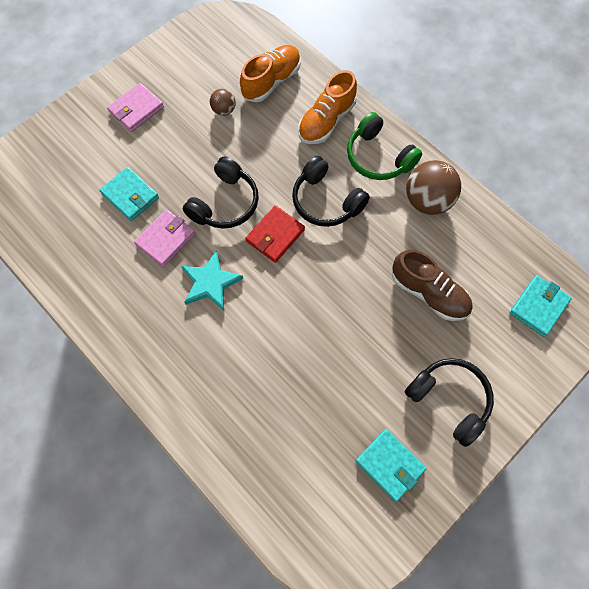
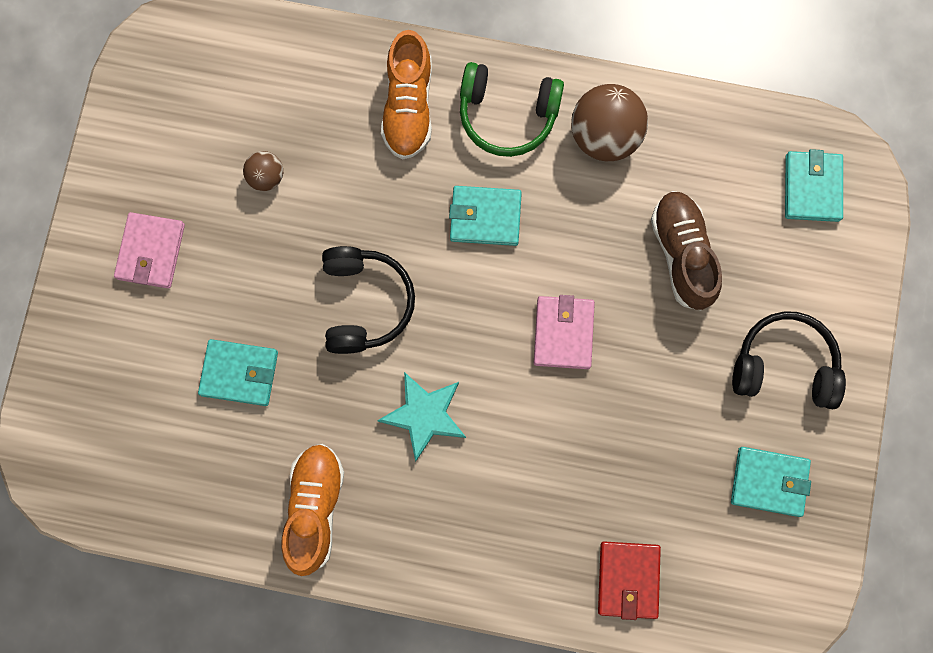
camera: 35 degrees left, 10 degrees up
(165, 239) = (328, 399): pink wallet -> pink wallet (563, 333)
(271, 81) = (297, 94): orange shoe -> orange shoe (315, 508)
(275, 235) = (457, 303): red wallet -> red wallet (628, 579)
(326, 201) = (485, 217): black headphones -> turquoise wallet
(429, 293) = (682, 254): brown shoe -> brown shoe turned 105 degrees counterclockwise

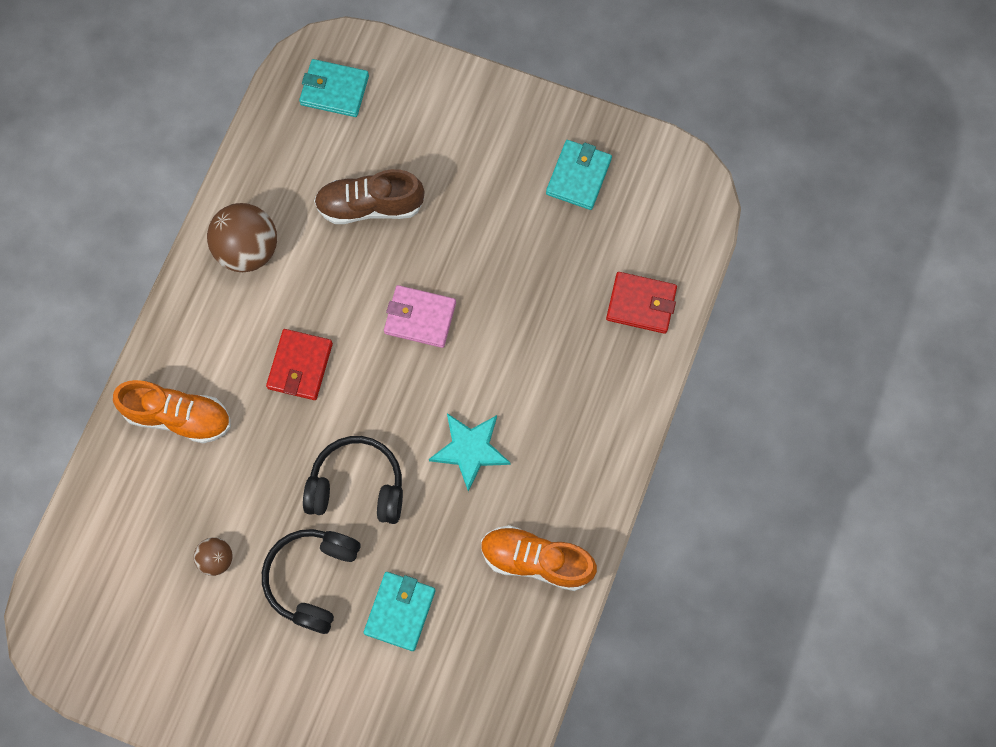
camera: 80 degrees left, 5 degrees down
(151, 252) = (266, 680): pink wallet -> none
(485, 217) = (300, 366): turquoise wallet -> red wallet
(507, 114) = (208, 329): green headphones -> none
(784, 365) = (483, 144): black headphones -> black headphones (312, 578)

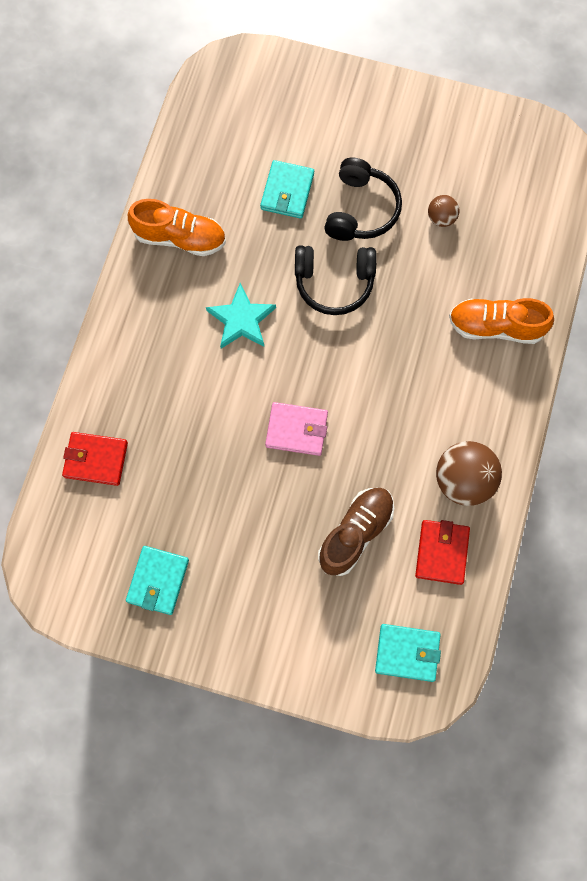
camera: 175 degrees right, 0 degrees up
(300, 366) = (398, 378): red wallet -> red wallet (441, 552)
(370, 206) = (355, 533): brown shoe -> brown shoe turned 45 degrees counterclockwise

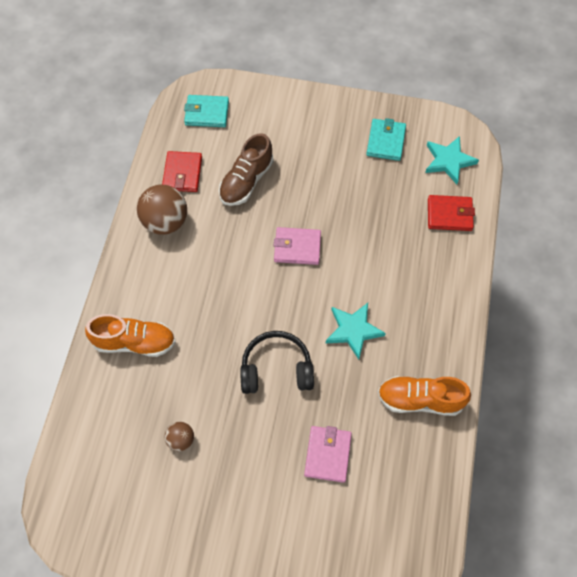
camera: 175 degrees right, 10 degrees down
(78, 541) = (449, 161): none -> turquoise star
(287, 191) = (327, 454): turquoise wallet -> pink wallet
(361, 210) = (256, 442): black headphones -> none

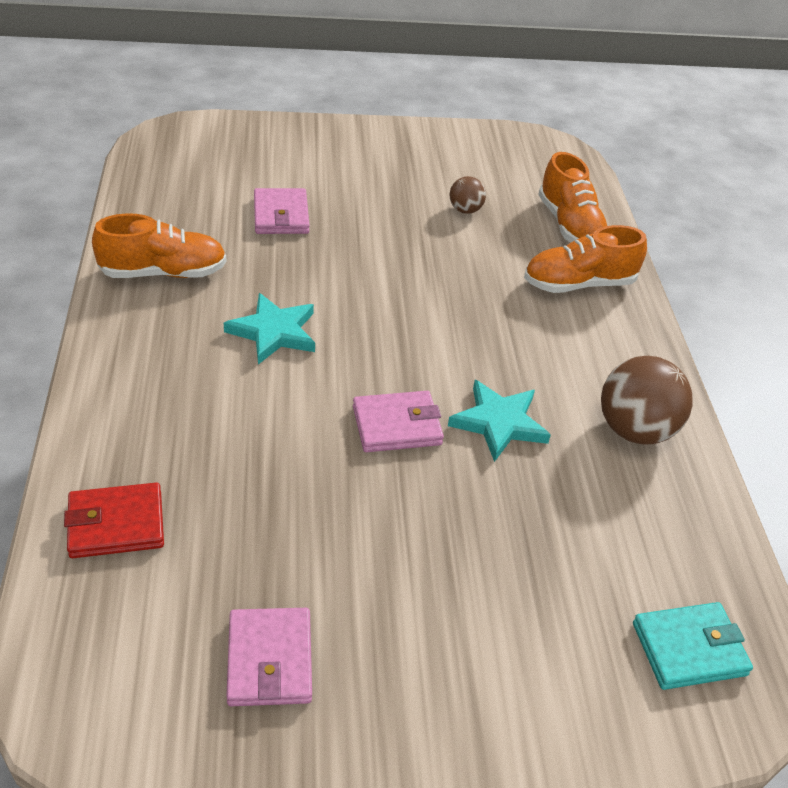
camera: 160 degrees right, 20 degrees down
(107, 407) = (569, 226): none -> orange shoe
(182, 173) = (657, 513): red wallet -> none
(246, 181) = (534, 520): brown shoe -> none
(276, 369) = (374, 280): black headphones -> none
(385, 141) = (270, 660): turquoise wallet -> pink wallet
(449, 161) = (116, 640): turquoise star -> turquoise star (499, 423)

